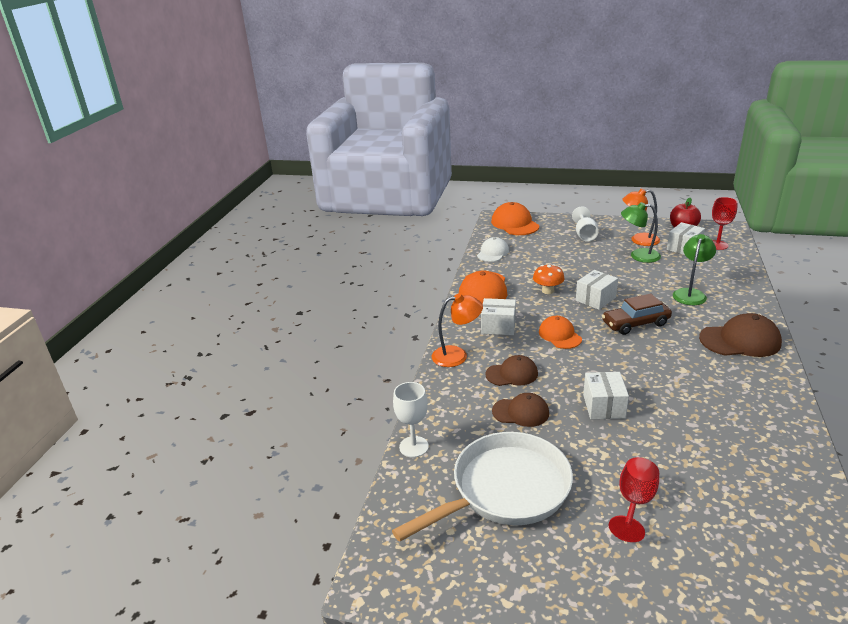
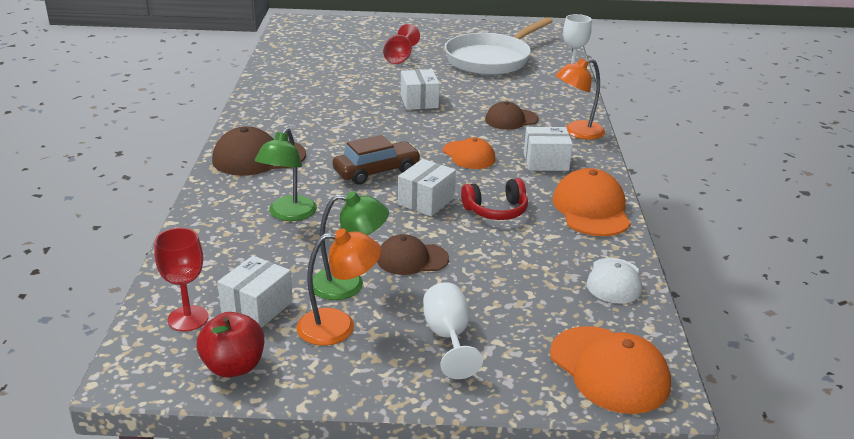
camera: 165 degrees right, 0 degrees up
(521, 412) = (493, 95): brown cap -> brown cap (412, 259)
(548, 291) = (496, 210): orange mushroom -> red headphones

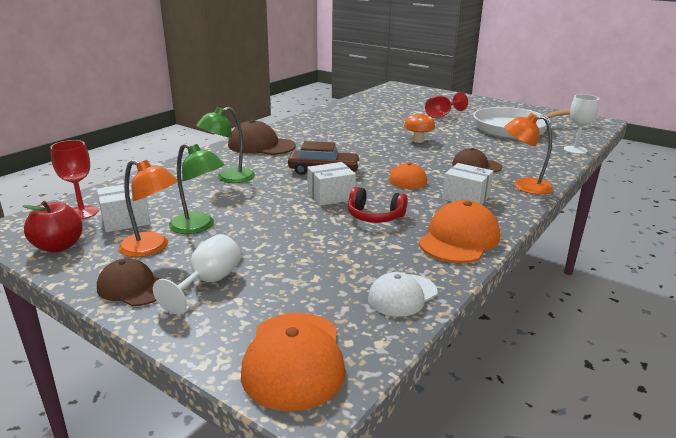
camera: 35 degrees right, 5 degrees down
(412, 259) = (264, 226): brown cap -> brown cap (133, 287)
(419, 101) = (418, 140): white box -> orange mushroom

